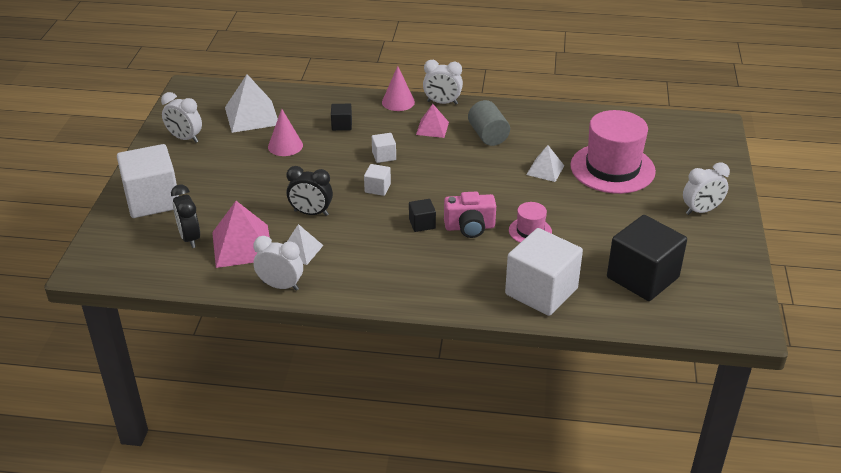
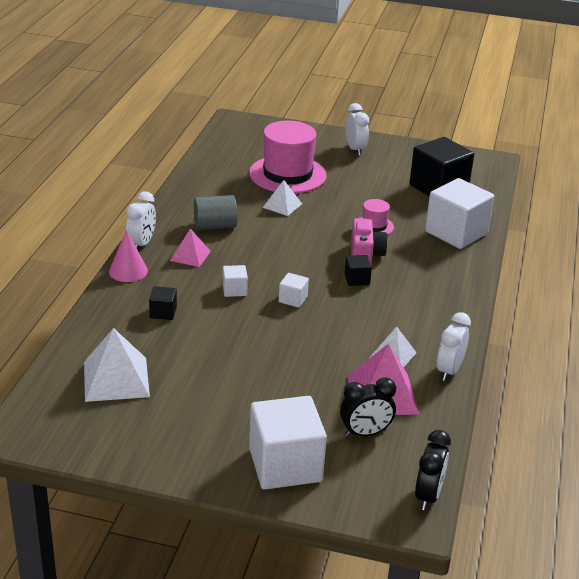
camera: 85 degrees left, 5 degrees down
(185, 138) = (150, 437): white clock -> none
(285, 146) = (194, 355): pink cone -> none
(311, 213) = (330, 344): black clock -> black clock (428, 495)

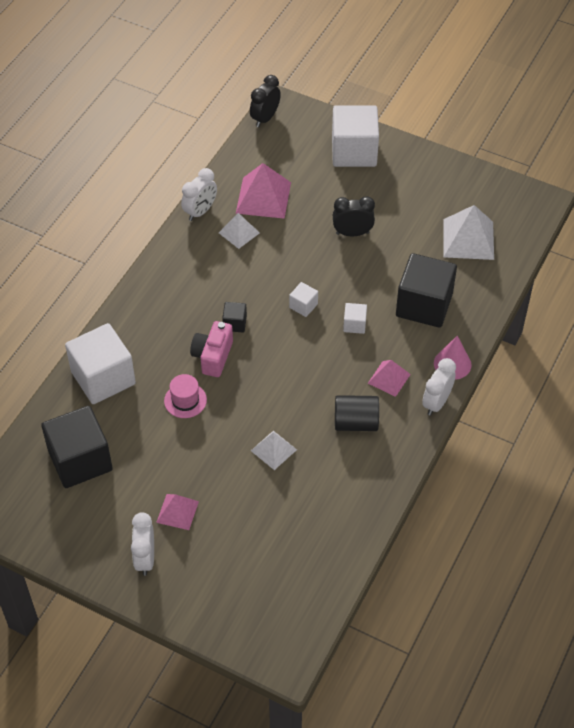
camera: 165 degrees left, 20 degrees up
(163, 312) = (424, 305): black cube -> black cube, size x2.23
(215, 226) = (356, 422): grey cylinder -> black cylinder
(287, 174) = (250, 511): pink hat -> none
(344, 170) = (177, 512): none -> pink pyramid
(365, 433) = (289, 167): black clock -> black clock (352, 233)

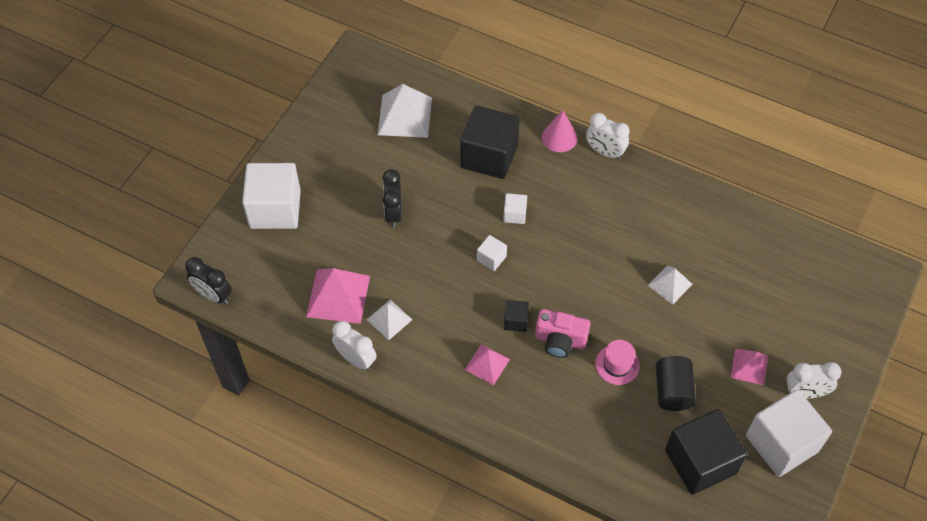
camera: 90 degrees left, 5 degrees up
(103, 378) = (593, 447): white cube -> white cube (781, 443)
(356, 422) = (632, 216): black cylinder -> black cylinder (673, 391)
(389, 378) = (579, 188): pink pyramid -> pink pyramid (487, 364)

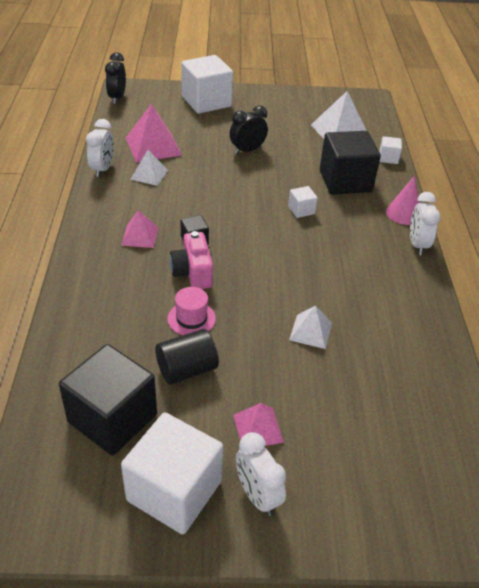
camera: 60 degrees right, 15 degrees down
(491, 258) = (246, 209): white cube -> white cube (388, 158)

